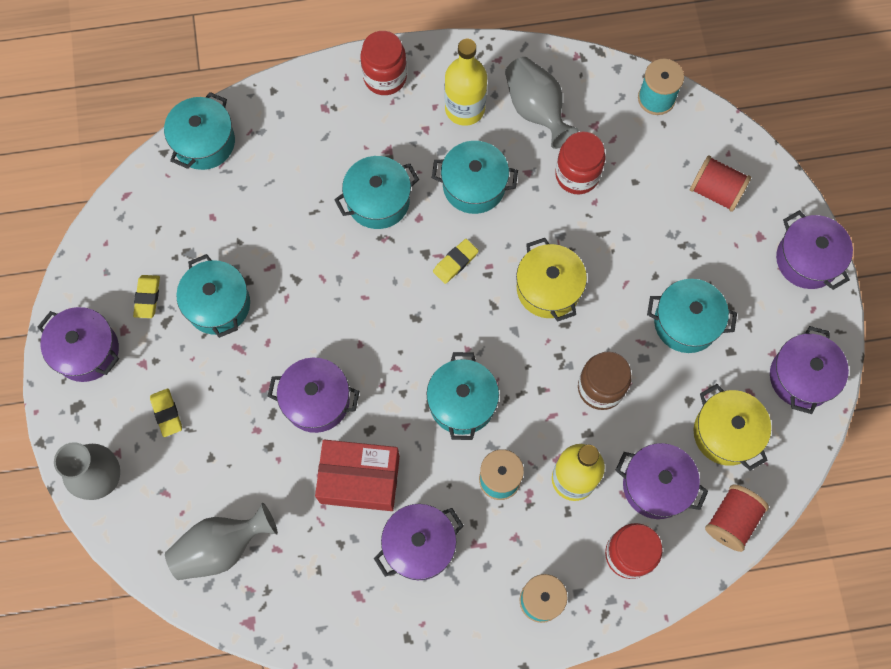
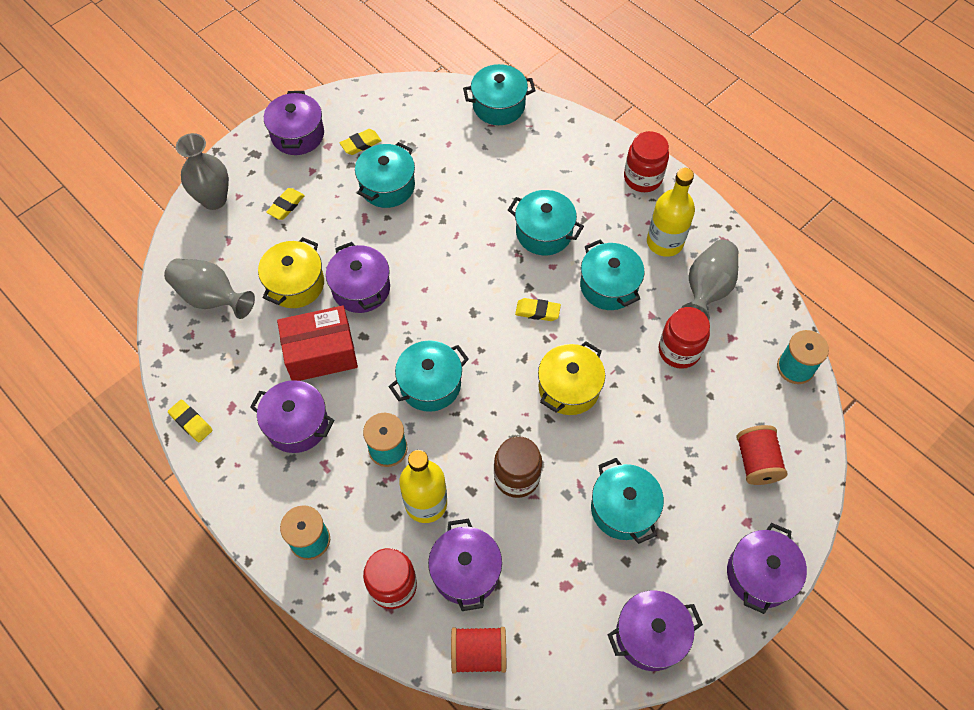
camera: 55 degrees right, 10 degrees down
(348, 642) = (191, 422): none -> yellow eraser
(360, 479) = (321, 353): red box -> red box turned 75 degrees counterclockwise
(726, 433) = (552, 601): yellow pot -> yellow pot (295, 284)

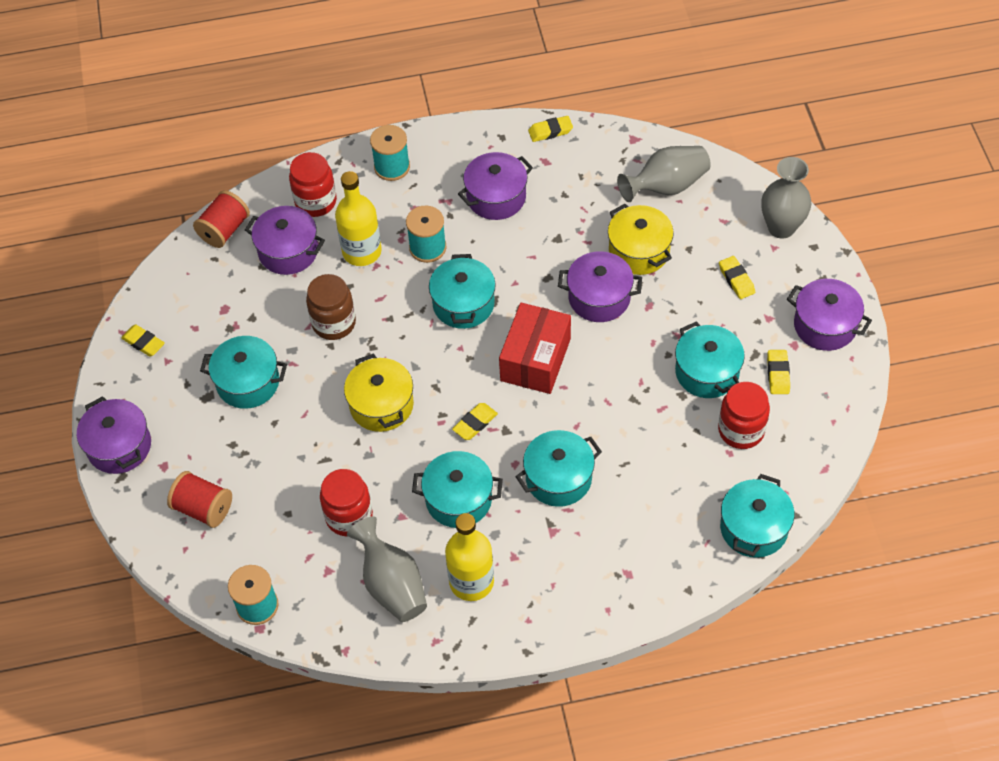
camera: 125 degrees right, 5 degrees down
(321, 353) = (552, 240): red box -> red box (535, 359)
(642, 178) = (563, 612): red jar -> red jar (741, 430)
(650, 635) = (143, 343): purple pot -> yellow eraser

